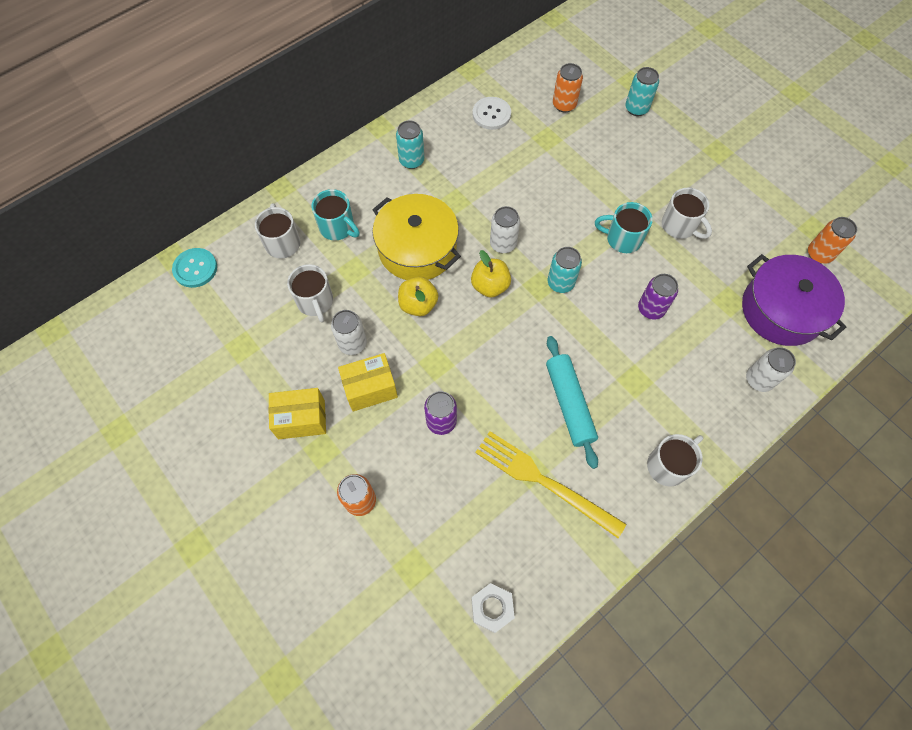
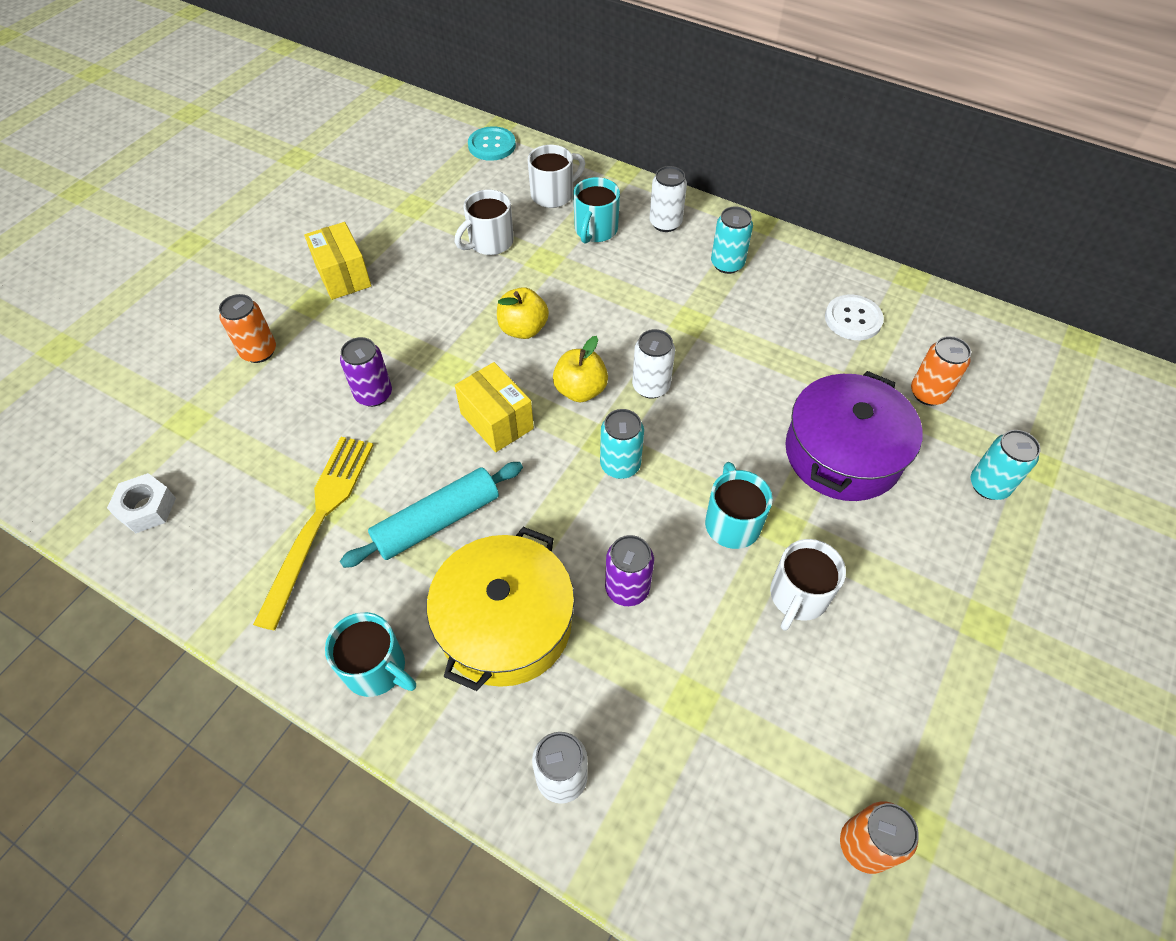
camera: 70 degrees right, 10 degrees down
(352, 343) = (449, 288): white can -> white can (665, 223)
(370, 388) = (397, 319): yellow box -> yellow box (497, 421)
(417, 248) = (601, 306): yellow pot -> yellow pot (505, 623)
(668, 465) = (376, 668): white mug -> turquoise mug
(782, 310) = (712, 794): purple pot -> purple pot (843, 453)

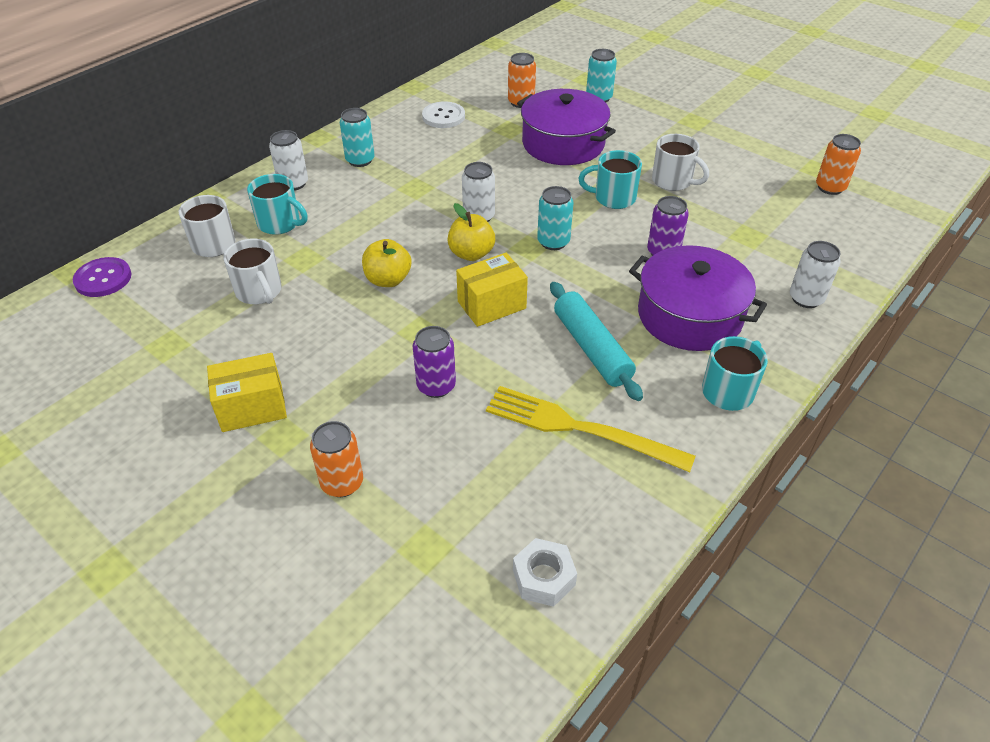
camera: 80 degrees left, 10 degrees down
(492, 145) = (103, 279): turquoise button -> purple button
(505, 623) = (689, 315): yellow pot -> purple pot

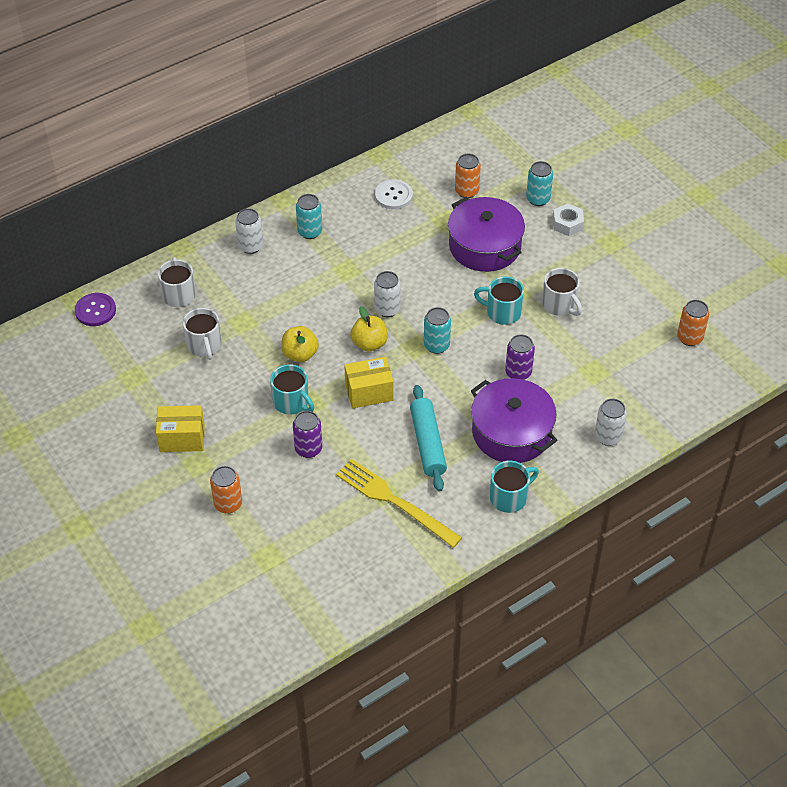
camera: 15 degrees right, 5 degrees up
(280, 223) = (232, 285): turquoise mug -> turquoise mug (292, 402)
(544, 577) = (333, 591): white nut -> white nut (567, 224)

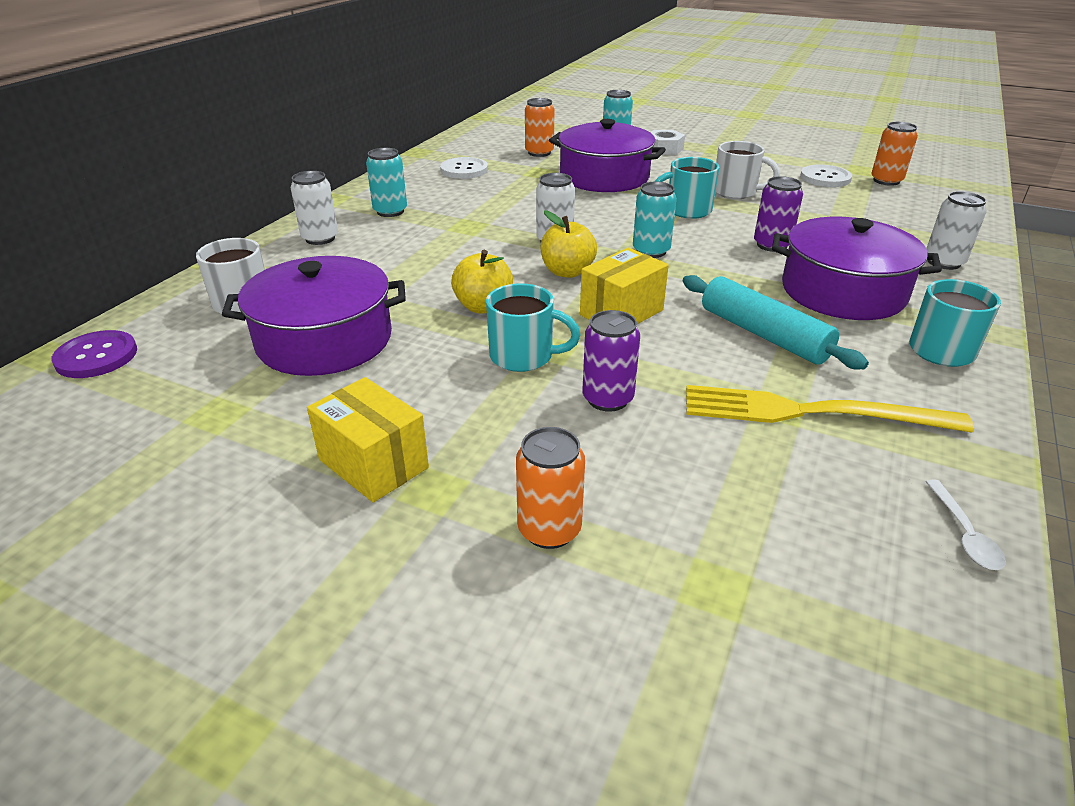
camera: 30 degrees left, 15 degrees down
(182, 438) = (373, 464): yellow box -> yellow box turned 75 degrees clockwise
(204, 345) = (324, 340): white mug -> purple pot
(386, 586) = (964, 534): none -> white spoon
(647, 315) = (825, 178): none -> white button

